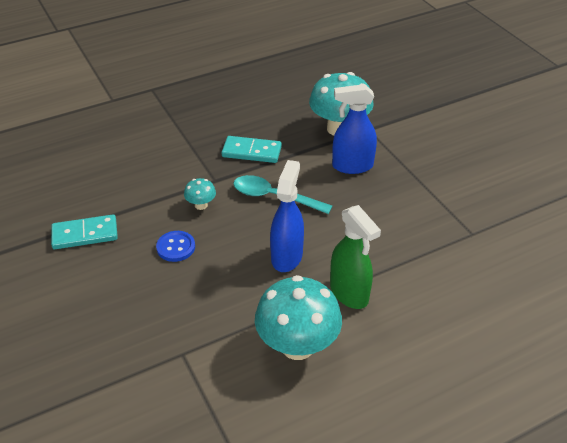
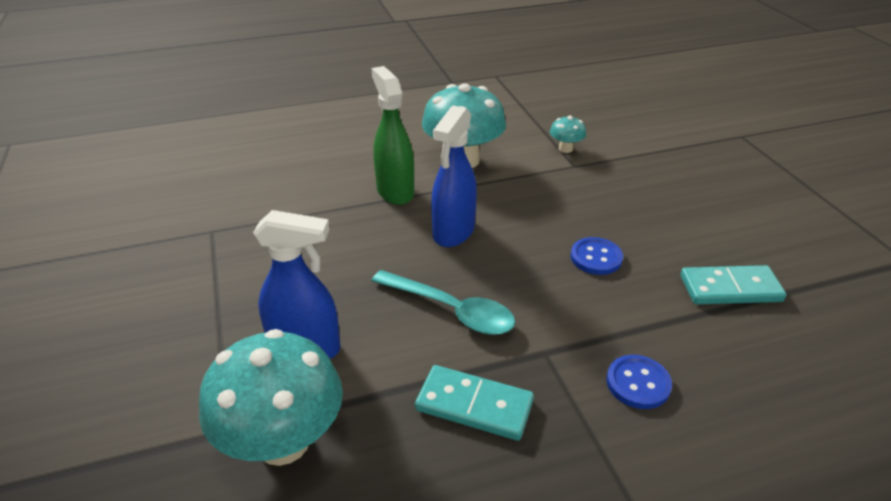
camera: 170 degrees left, 5 degrees down
(164, 171) = (638, 383): none -> blue button
(201, 205) = (566, 311): turquoise mushroom -> turquoise mushroom (565, 149)

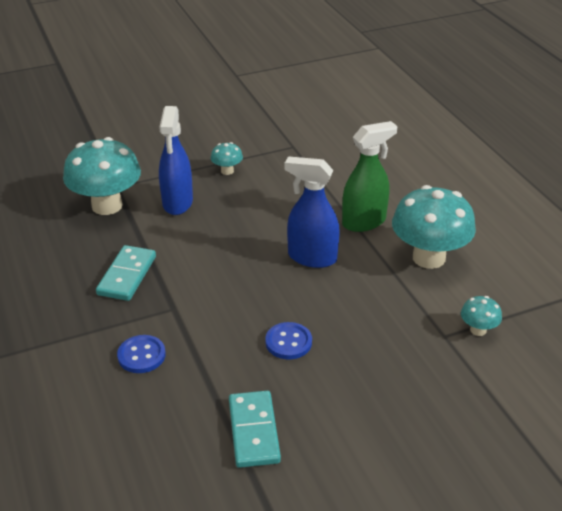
camera: 85 degrees right, 0 degrees up
(243, 294) = (227, 171): none -> turquoise mushroom
(451, 310) = (216, 261): turquoise spoon -> none

